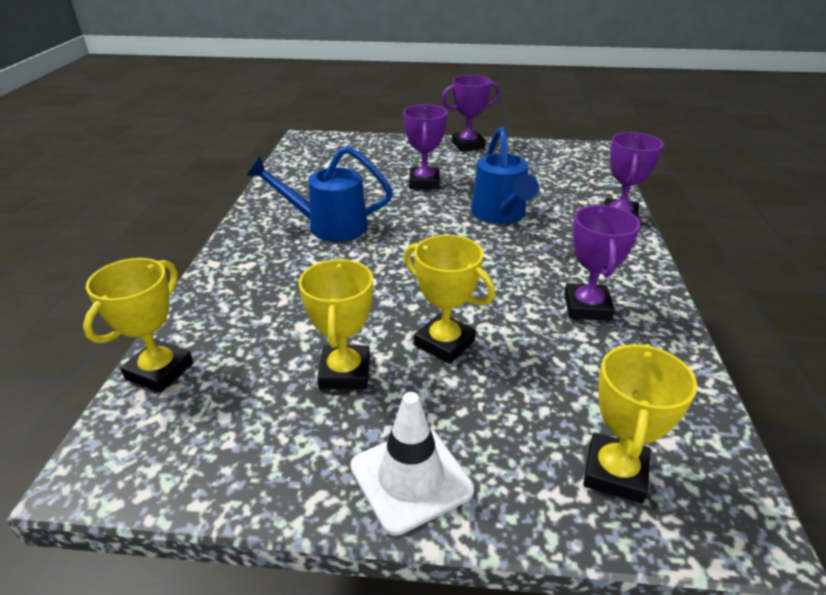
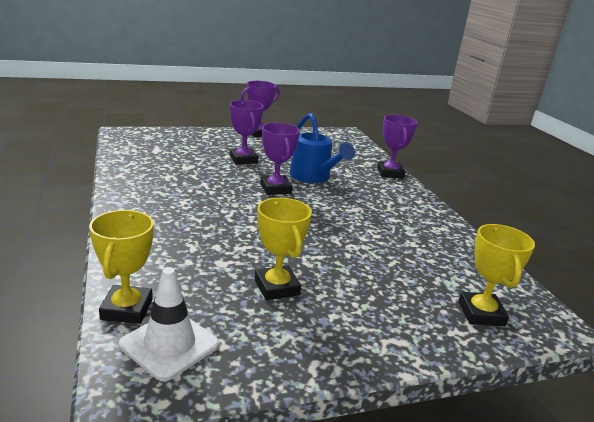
camera: 25 degrees left, 10 degrees down
(329, 226) = (191, 194): blue watering can -> none
(411, 478) = (367, 341): white traffic cone -> white traffic cone (169, 344)
(444, 343) = (332, 259): yellow trophy -> none
(587, 307) = (406, 227): purple trophy -> purple trophy (275, 188)

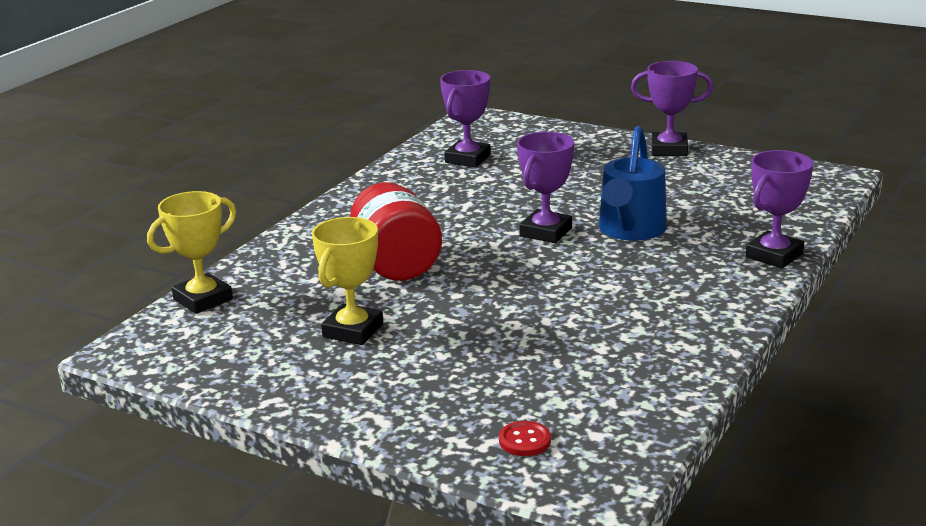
camera: 50 degrees right, 0 degrees up
(169, 344) = (192, 337): white traffic cone -> none
(226, 233) = (396, 264): none -> red jar
(243, 159) = (573, 184): purple trophy -> purple trophy (467, 159)
(481, 313) = (524, 440): yellow trophy -> red button

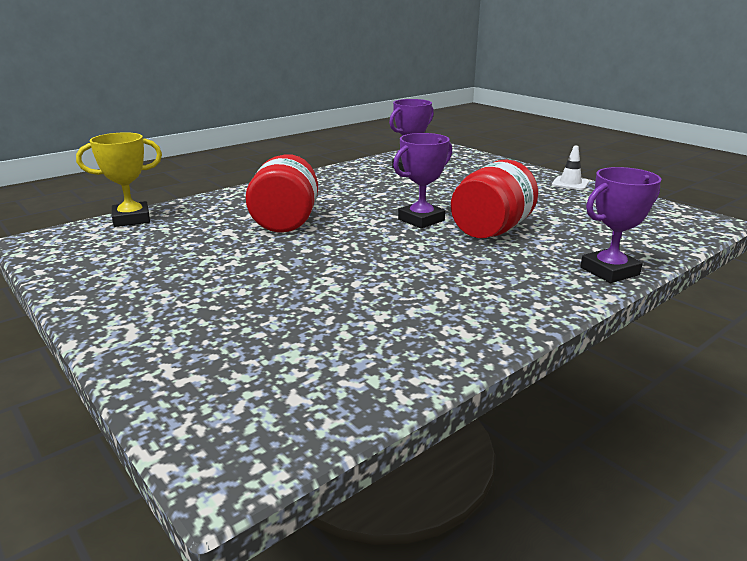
camera: 20 degrees right, 0 degrees up
(353, 330) = (200, 259): yellow trophy -> none
(524, 440) = (223, 385): red button -> none
(630, 230) = (491, 230): blue watering can -> red jar
(669, 149) = (570, 183): purple trophy -> white traffic cone

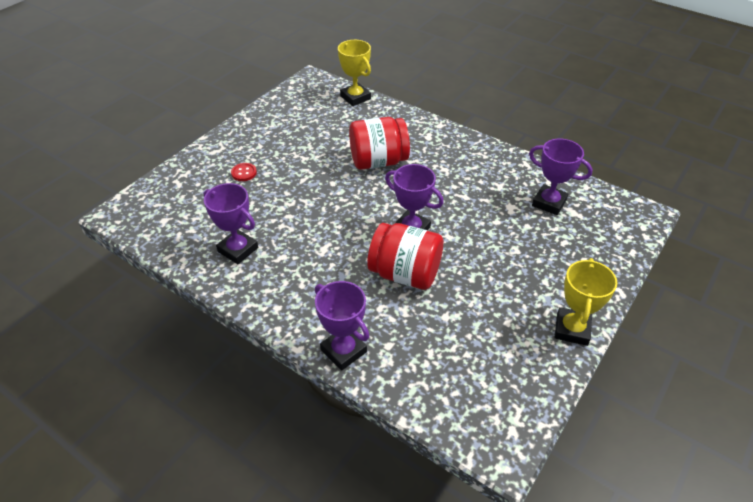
camera: 75 degrees right, 20 degrees up
(224, 309) = (244, 173): none -> red button
(412, 325) = (238, 249): none -> purple trophy
(570, 183) = (572, 329): white traffic cone -> yellow trophy

